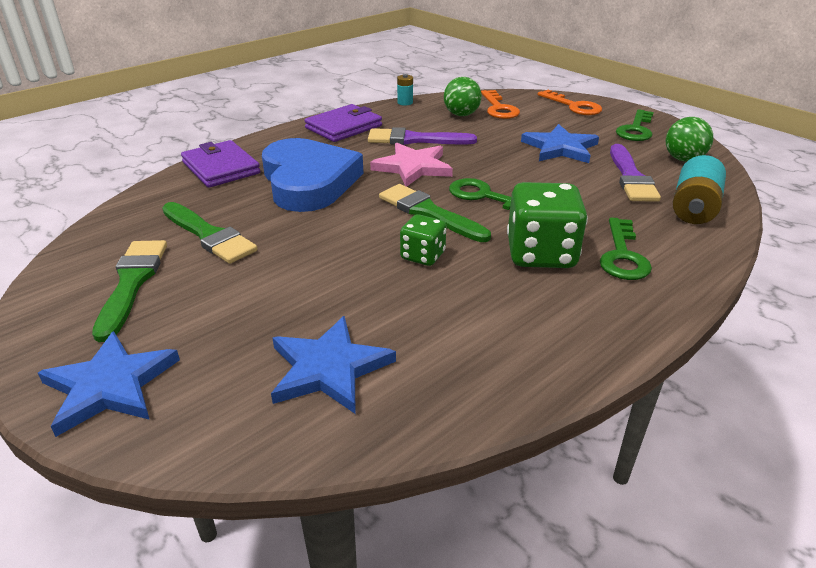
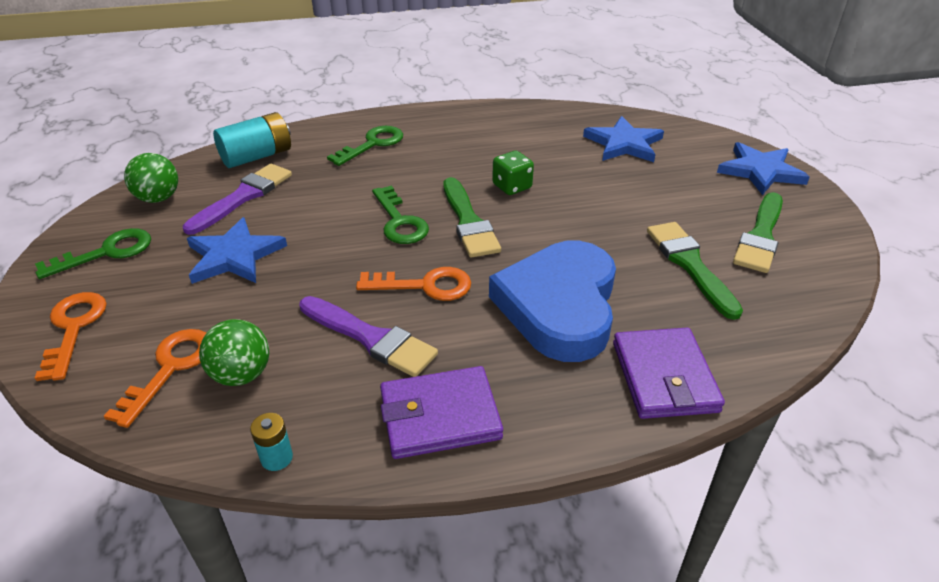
camera: 150 degrees left, 5 degrees up
(413, 167) = (425, 286): pink star -> orange key
(541, 254) = (425, 162): green dice -> none

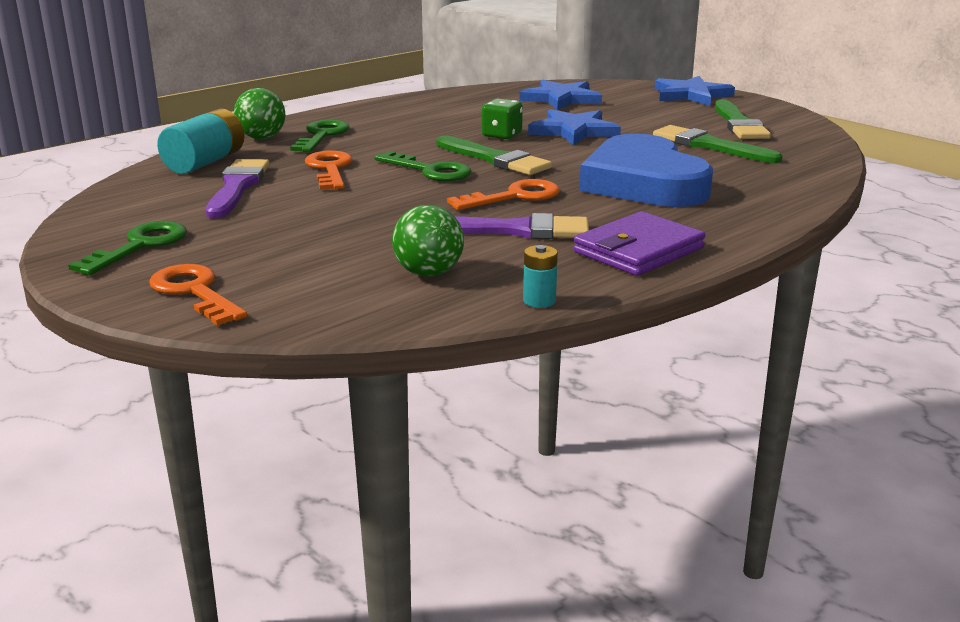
camera: 30 degrees left, 15 degrees down
(158, 198) = (136, 205): green ball -> green ball (262, 138)
(170, 368) = (350, 287): orange key -> orange key (330, 169)
(234, 256) = (295, 219): blue star -> blue star (574, 131)
(664, 377) = (771, 196): purple wallet -> none

